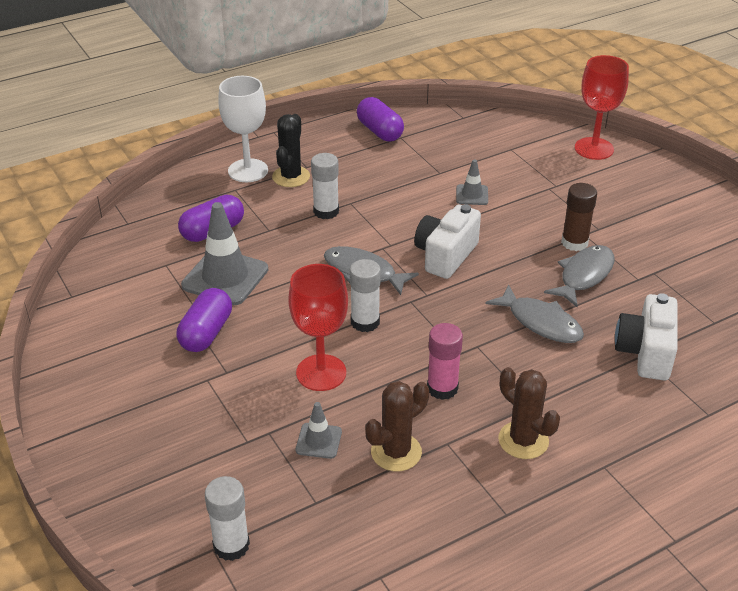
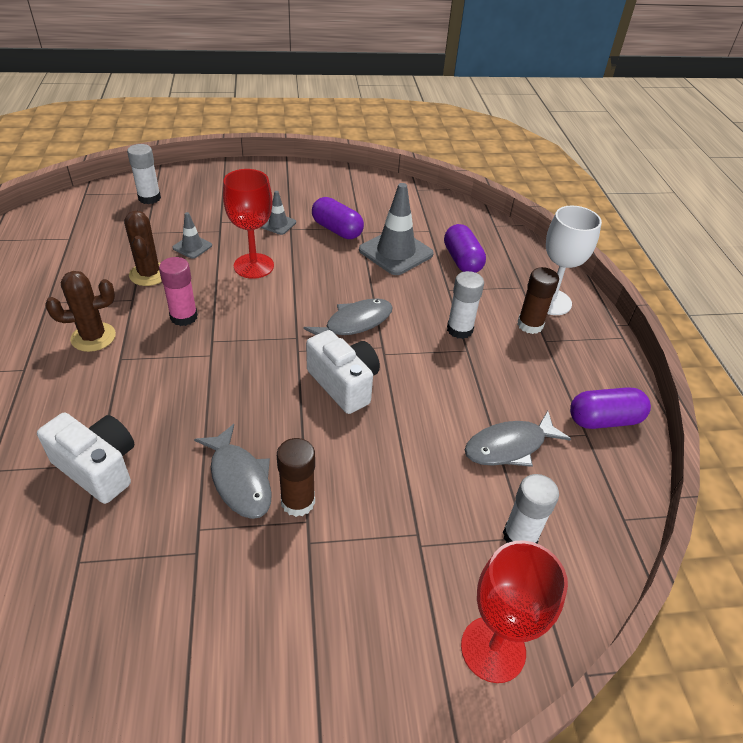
camera: 110 degrees right, 5 degrees up
(291, 177) = (530, 325): black cactus -> brown glue stick
(365, 322) = (290, 303): white glue stick -> white glue stick (520, 536)
(472, 195) = (437, 449): grey traffic cone -> grey traffic cone (278, 224)
(540, 322) = (203, 409): grey fish -> grey fish (509, 446)

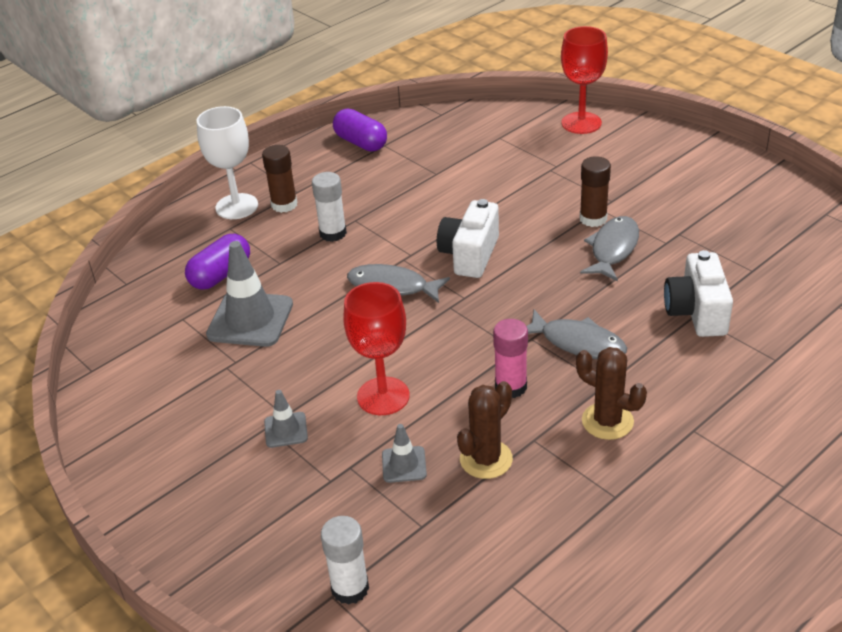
camera: 120 degrees left, 5 degrees down
(337, 230) = (250, 380): purple capsule -> none
(509, 446) = (435, 166): grey fish -> grey fish (577, 343)
(520, 536) = (502, 139): white glue stick -> none

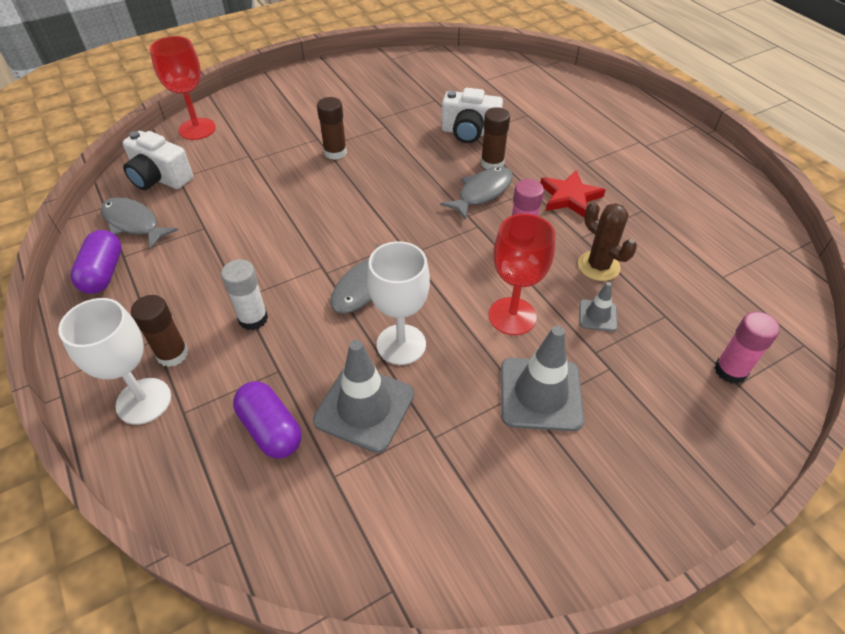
camera: 80 degrees left, 10 degrees up
(286, 430) = (540, 394): grey traffic cone -> grey traffic cone, size x1.97
(325, 326) = (401, 344): none -> white goblet
(350, 588) = (730, 370): white glue stick -> pink glue stick
(361, 143) = (103, 273): purple capsule -> purple capsule turned 60 degrees counterclockwise
(469, 255) = (344, 229): white camera -> white camera (160, 178)
(607, 421) = (570, 197): brown cactus -> red star
(613, 249) = (380, 152): grey fish -> grey fish (134, 223)
(641, 342) = (492, 163): none -> brown glue stick

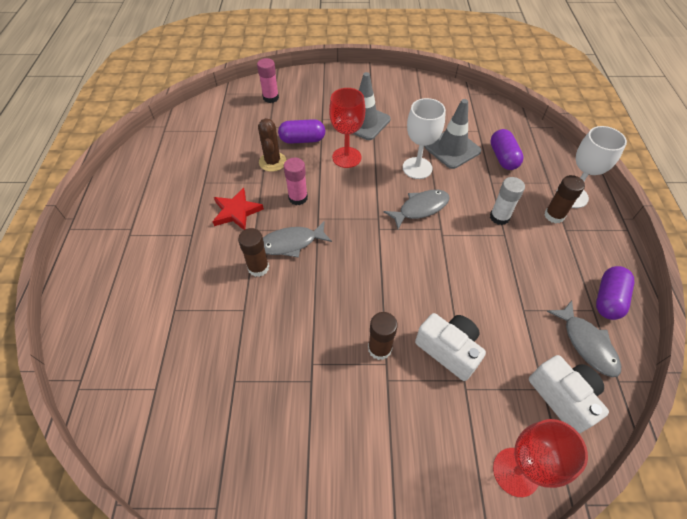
camera: 150 degrees left, 5 degrees up
(469, 132) = (244, 313): white camera -> white camera (448, 350)
(597, 315) = (302, 140): grey traffic cone -> purple capsule

